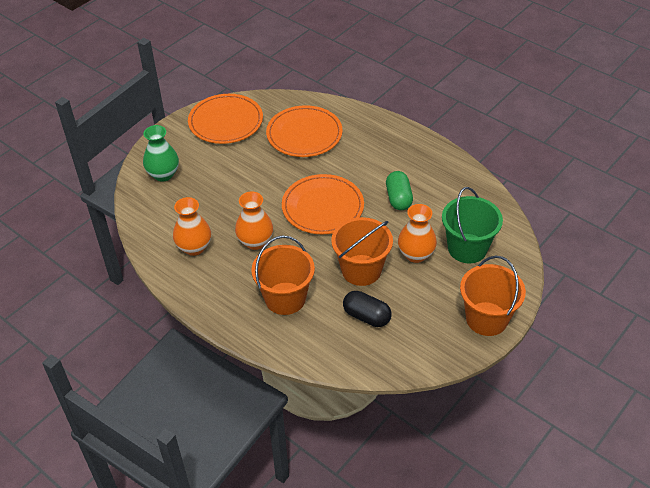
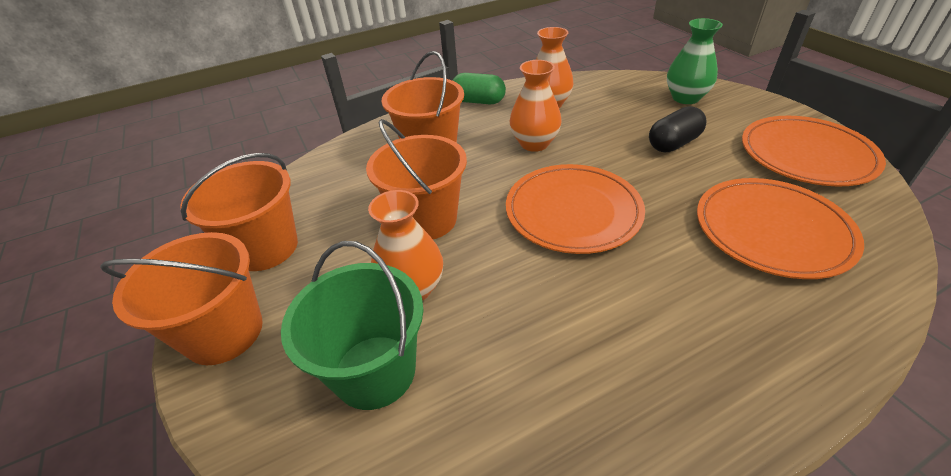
camera: 115 degrees right, 5 degrees down
(366, 316) = (350, 205): black capsule -> black capsule (673, 143)
(398, 198) = (555, 310): green capsule -> green capsule (478, 101)
(425, 339) = (265, 248): none -> orange bucket

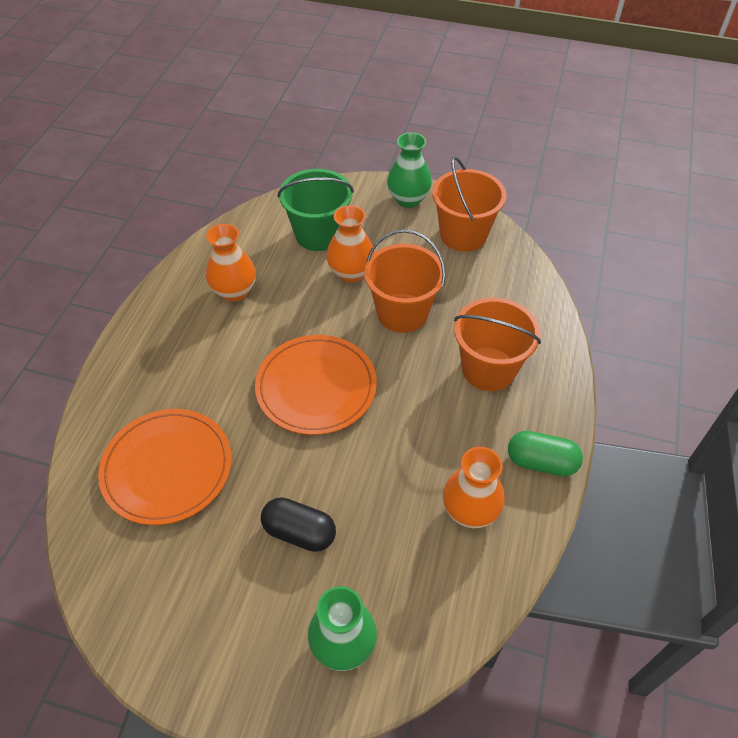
camera: 130 degrees right, 10 degrees up
(224, 332) = (408, 199): orange bucket -> green vase
(478, 101) = (541, 462): green capsule -> green capsule turned 45 degrees clockwise
(534, 143) = (418, 439): orange vase -> orange vase (234, 291)
(673, 143) = (299, 532): black capsule -> black capsule turned 75 degrees counterclockwise
(806, 155) = (168, 607): orange plate -> none

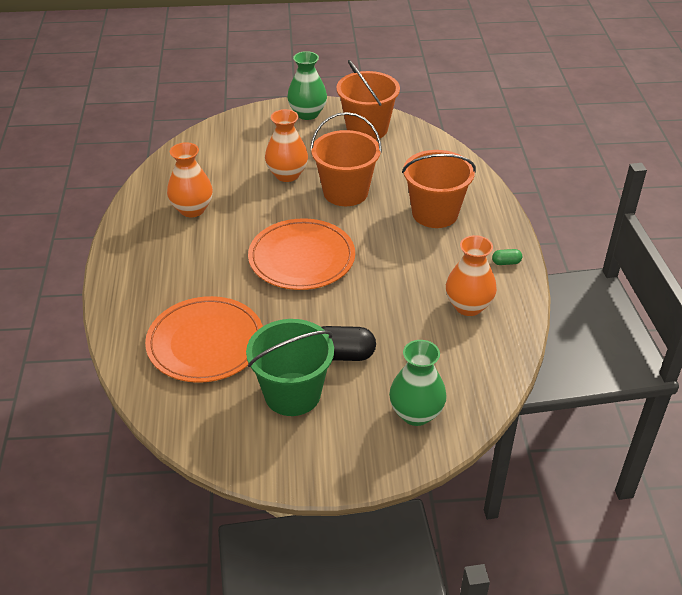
camera: 20 degrees left, 10 degrees down
(318, 234) = (243, 154): green bucket -> green bucket (292, 394)
(541, 462) = (506, 262): green capsule -> green capsule, size x0.50

